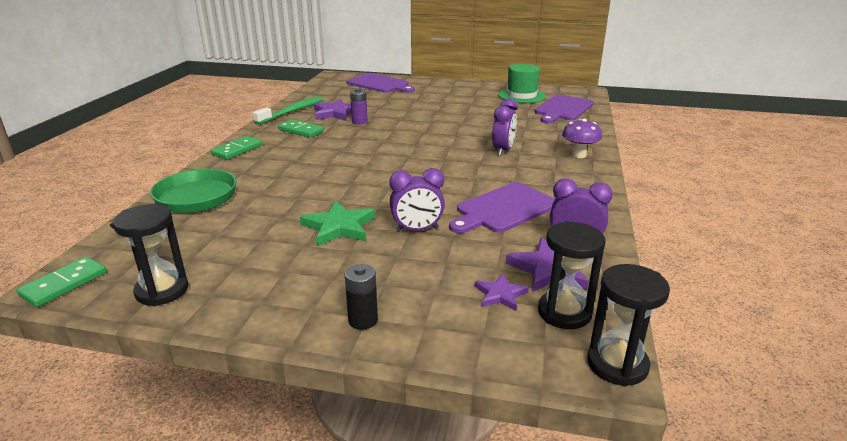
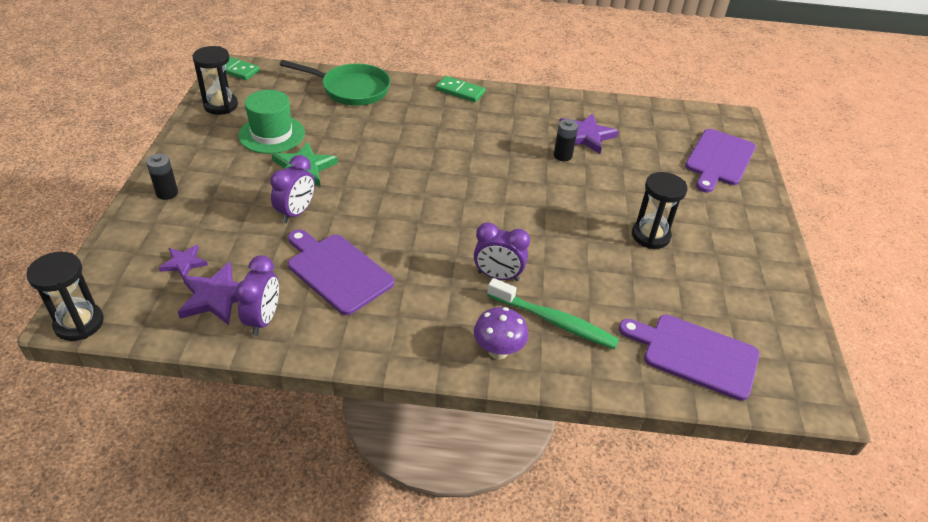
camera: 80 degrees right, 15 degrees up
(292, 112) = (578, 106): green toothbrush -> green toothbrush (554, 321)
(301, 130) = (521, 119): green domino -> none
(359, 122) = (562, 156): purple battery -> black battery
(417, 230) = (296, 213): purple clock -> purple clock turned 135 degrees counterclockwise
(521, 96) = (742, 307): green hat -> green hat (272, 134)
(564, 312) = (150, 300): black hourglass -> black hourglass (650, 236)

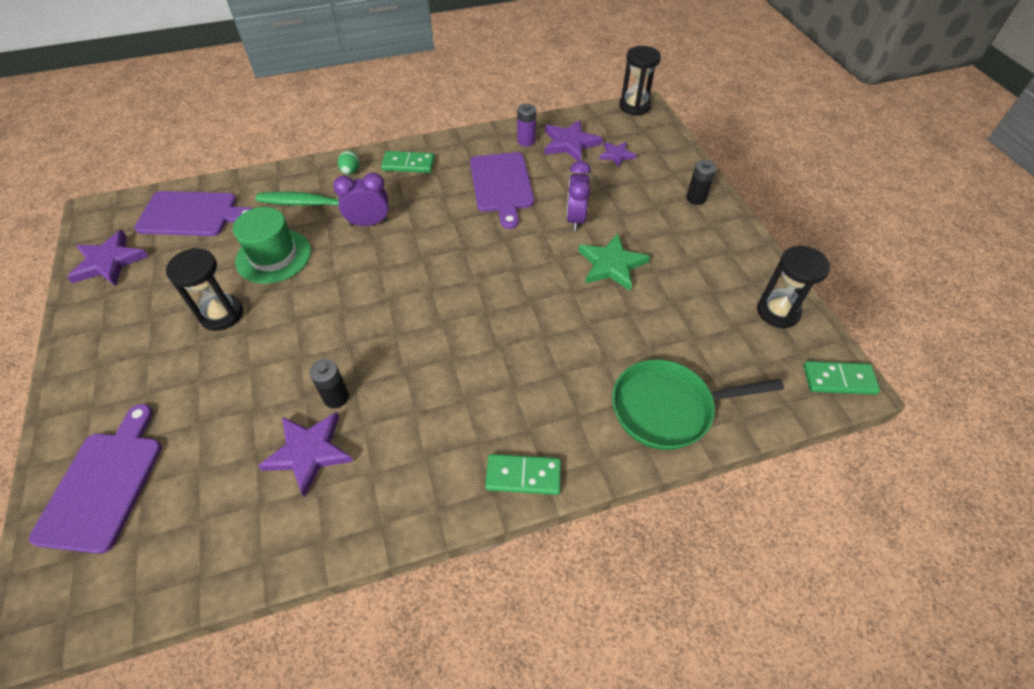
camera: 160 degrees right, 10 degrees up
(263, 319) = (526, 141): purple clock -> purple battery
(272, 134) = (683, 294): green hat -> green hat (273, 256)
(337, 271) = (501, 185): purple cutting board -> purple cutting board turned 60 degrees clockwise
(424, 336) = (408, 164): none -> green domino
(498, 351) = (350, 171): purple mushroom -> green egg
(775, 323) = (109, 262): none -> purple star

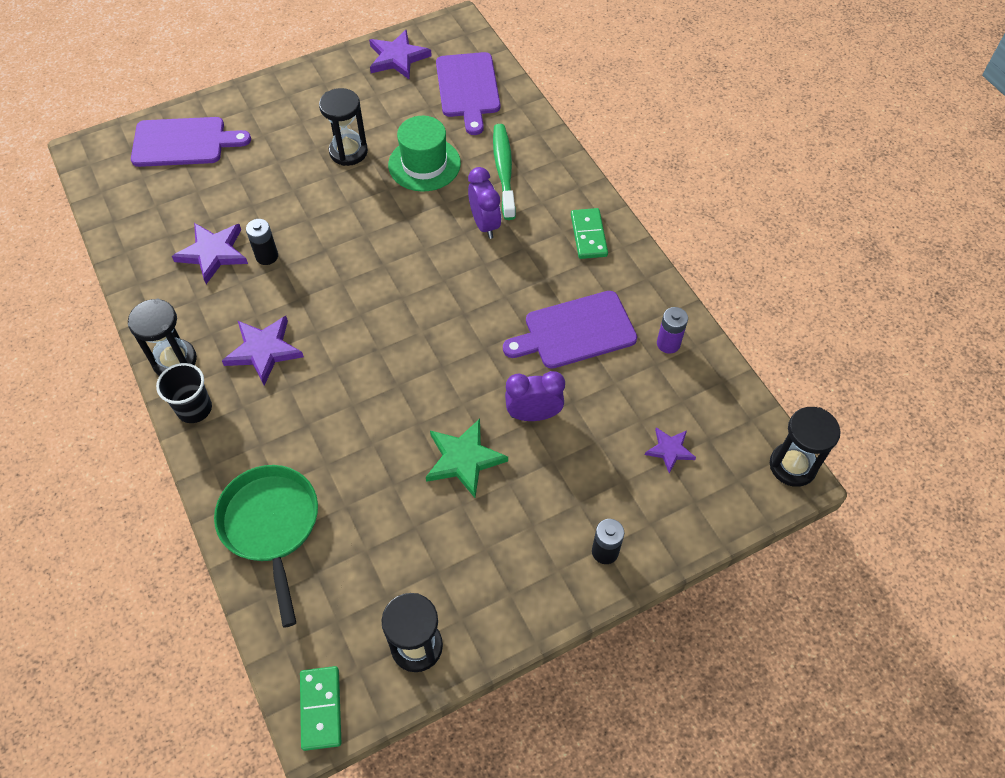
camera: 80 degrees right, 5 degrees up
(350, 171) = (562, 188): green egg -> none
(453, 497) = (174, 360): none -> black hourglass
(523, 476) = (194, 408): green domino -> black cup
(570, 143) = (678, 393): purple star -> purple star (264, 351)

